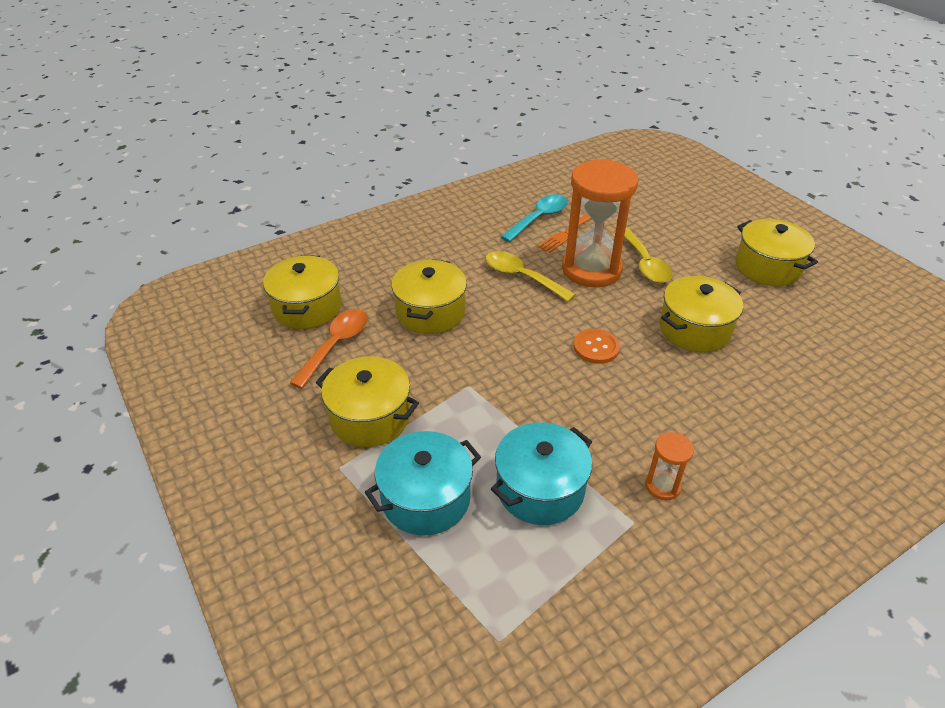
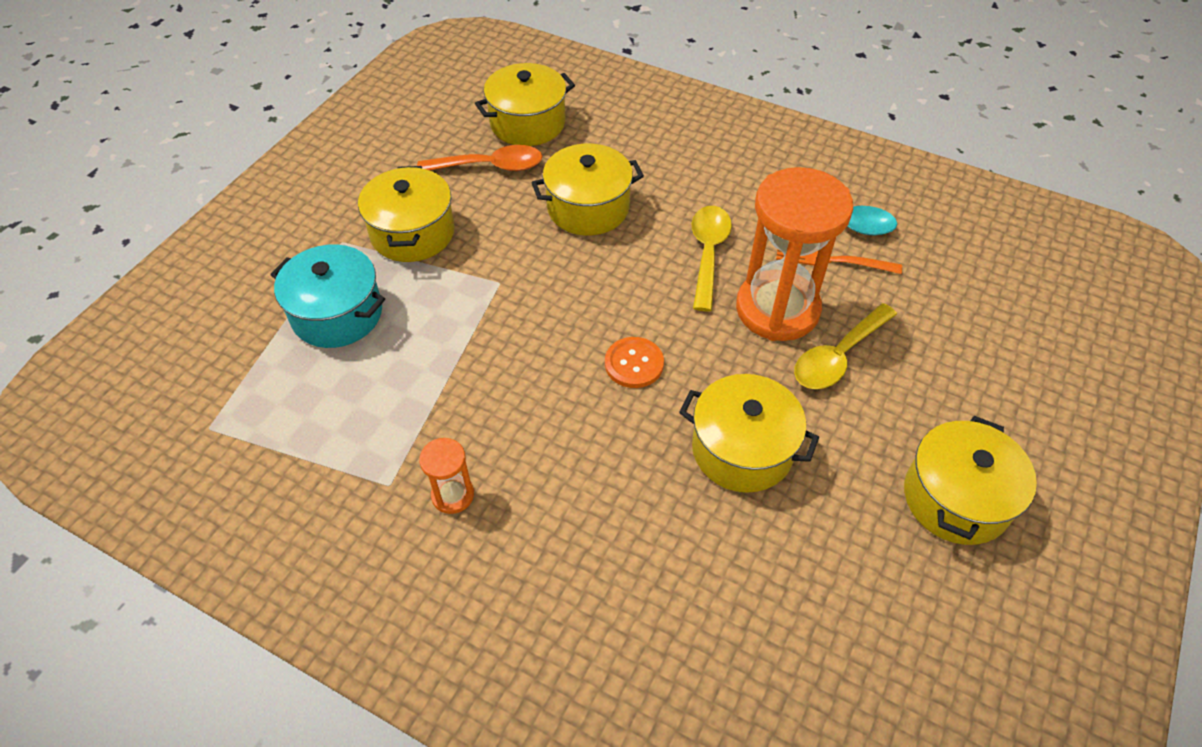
camera: 60 degrees right, 10 degrees up
(540, 489) = (392, 392): turquoise pot -> none

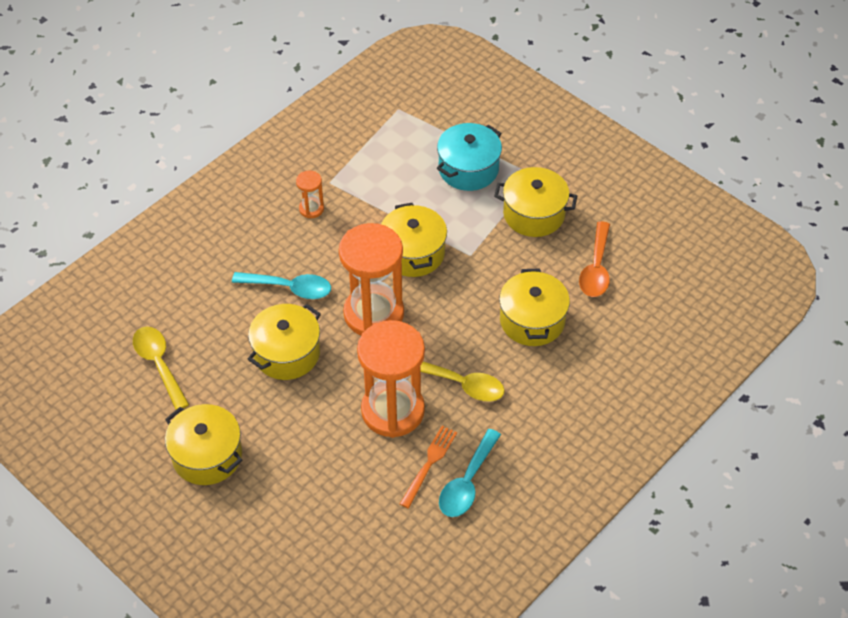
camera: 105 degrees right, 0 degrees up
(527, 123) = (645, 301): yellow pot -> yellow pot (413, 253)
(623, 480) = (290, 288): none -> turquoise spoon
(634, 364) = (373, 314): orange button -> orange hourglass
(838, 356) = (338, 432): yellow spoon -> yellow spoon (159, 364)

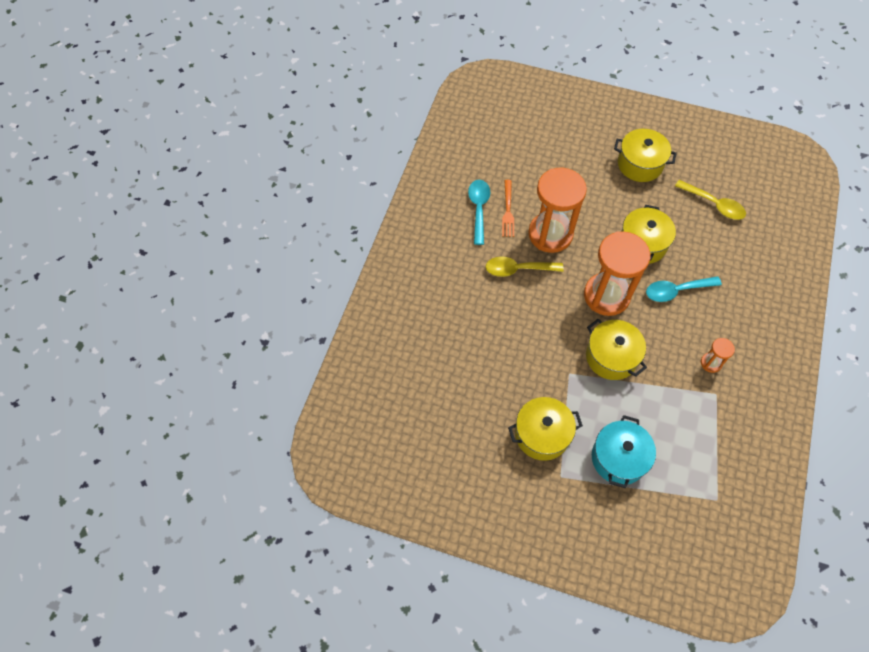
camera: 155 degrees right, 10 degrees up
(532, 320) = (495, 337): yellow pot -> none
(596, 268) = (469, 402): orange spoon -> none

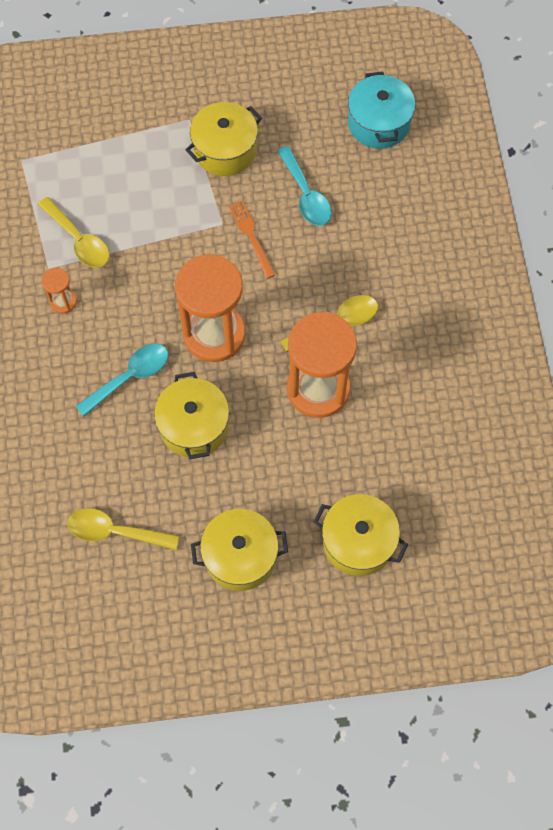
camera: 155 degrees right, 5 degrees up
(478, 209) = (427, 386): turquoise spoon -> turquoise spoon (306, 195)
(508, 211) = (388, 399): orange fork -> orange fork (251, 236)
(611, 357) = (181, 262): yellow pot -> yellow pot (358, 541)
(618, 458) = (135, 159): turquoise pot -> turquoise pot (378, 123)
(686, 407) = (79, 240): none -> yellow spoon

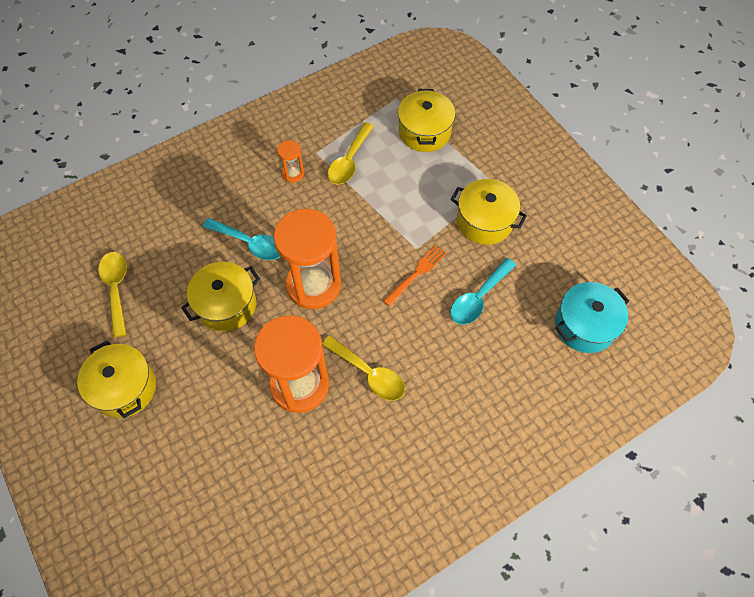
camera: 65 degrees right, 5 degrees down
(358, 541) = (168, 478): yellow pot -> yellow pot (424, 132)

